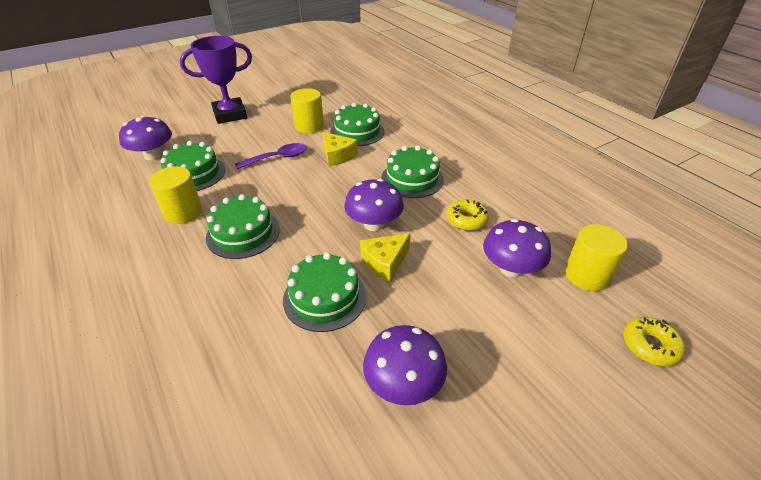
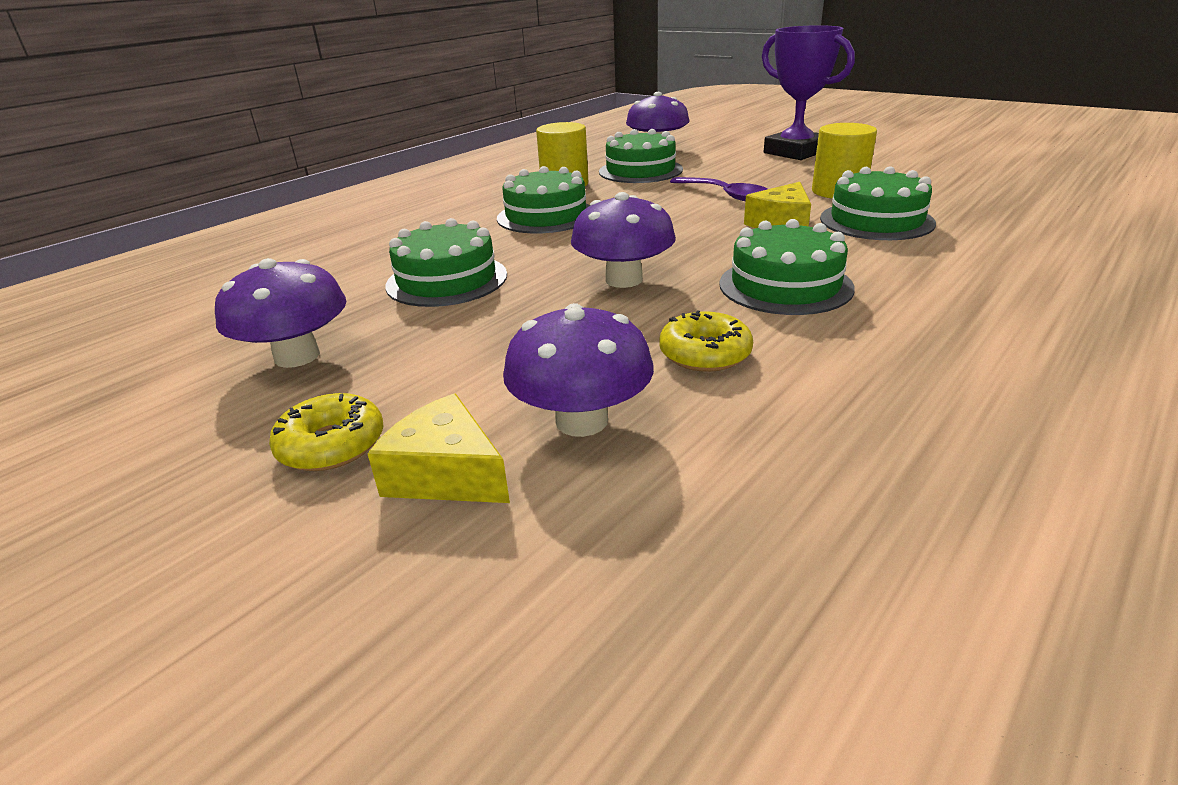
camera: 75 degrees right, 10 degrees down
(385, 262) = (536, 303): yellow cheese -> yellow cheese (446, 474)
(586, 275) = (614, 536): yellow cylinder -> none
(649, 345) = (383, 664): yellow donut -> yellow donut (331, 445)

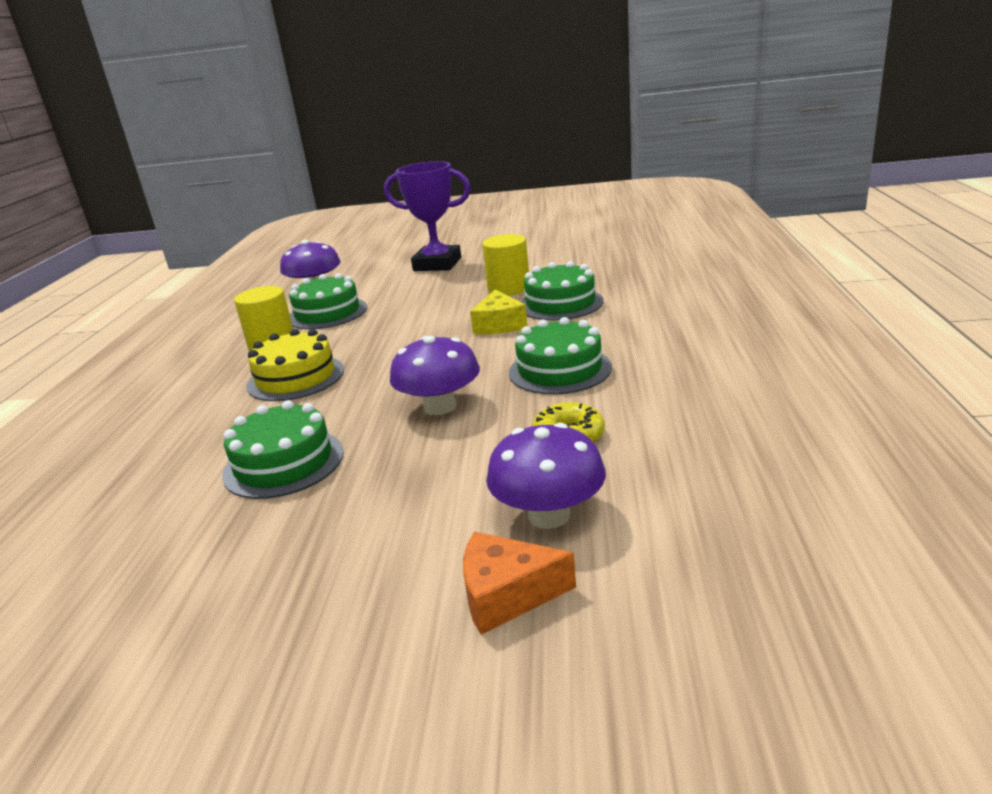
camera: 35 degrees left, 5 degrees down
(297, 356) = (235, 582): purple mushroom -> none
(331, 445) = (385, 625): yellow donut -> none
(446, 474) = (507, 595): yellow cheese -> orange cheese
(546, 216) = (296, 378): green cake -> yellow cake
(725, 195) = (428, 314): purple spoon -> none

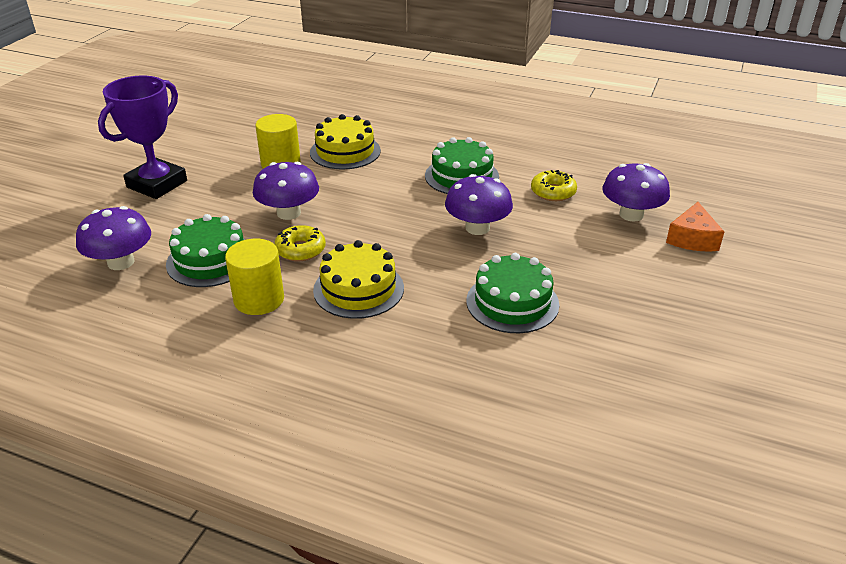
camera: 75 degrees left, 10 degrees up
(356, 338) = (300, 250): none -> yellow donut
(418, 316) = (288, 213): none -> purple mushroom
(499, 325) = (356, 182): yellow cheese -> none
(560, 303) = (345, 151): green cake -> yellow cake

